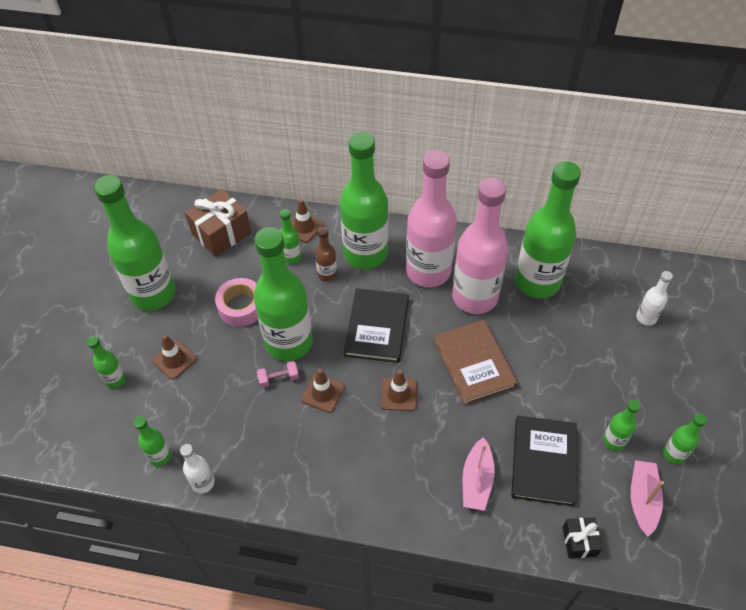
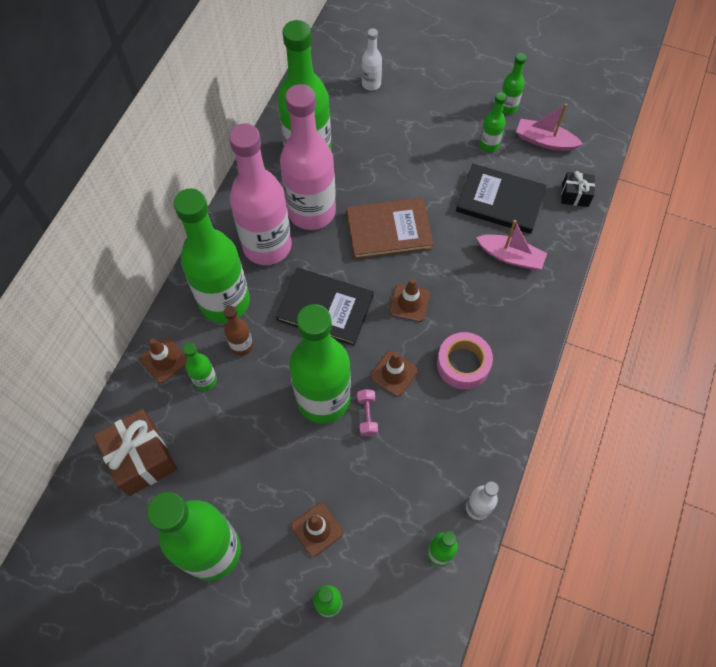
camera: 80 degrees left, 10 degrees up
(241, 307) = (261, 445): pink tape -> pink tape (463, 364)

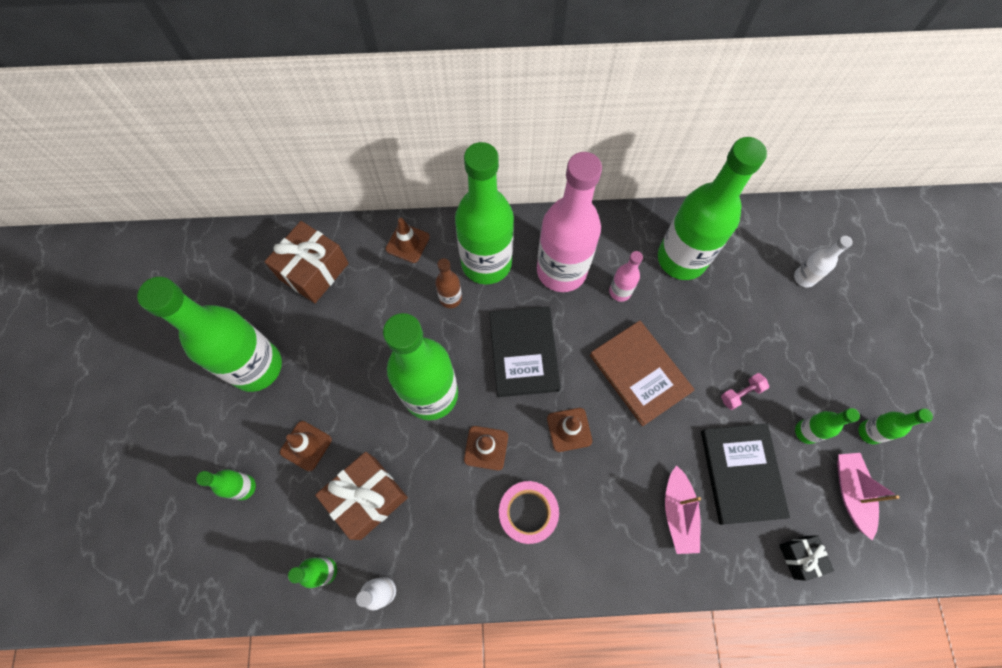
camera: 65 degrees right, 5 degrees up
(205, 380) = (404, 285): green bottle -> none
(311, 211) = (620, 291): pink bottle -> pink bottle, size x0.44
(367, 415) = (432, 441): pink dumbbell -> pink dumbbell (741, 393)
(391, 490) = (367, 498): none -> brown gift

